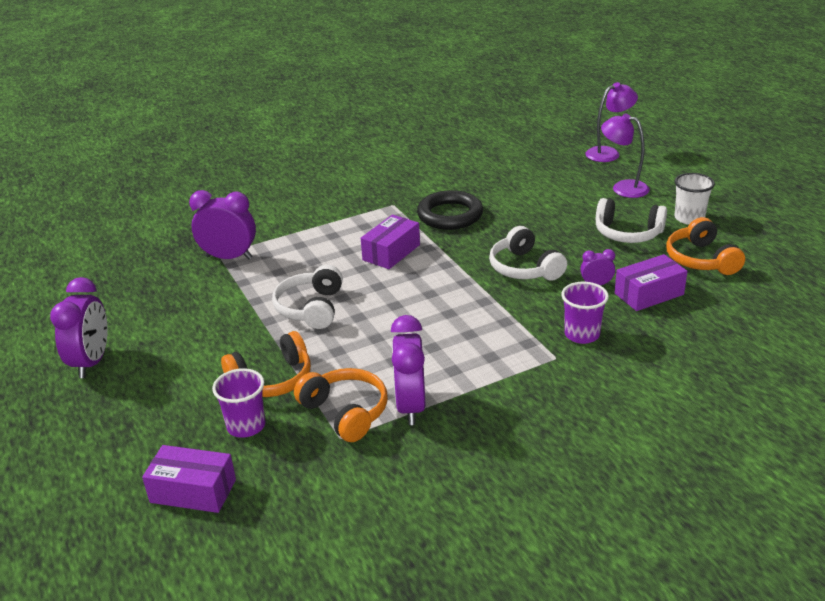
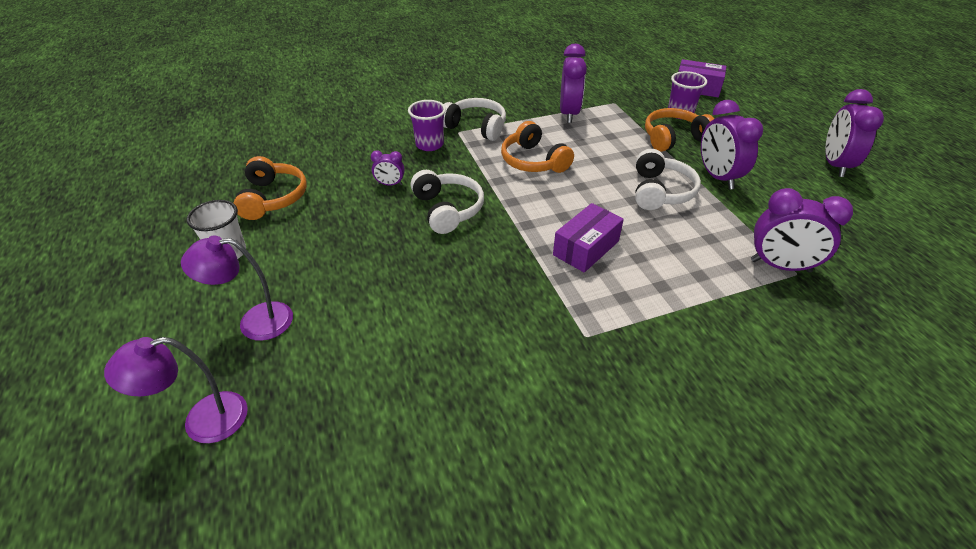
camera: 175 degrees left, 10 degrees up
(241, 331) = (717, 177): none -> purple clock
(345, 412) = (613, 114): orange headphones -> orange headphones (533, 161)
(450, 215) = (508, 301): black ring -> none
(623, 187) = (255, 322): purple lamp -> purple lamp turned 135 degrees clockwise
(627, 233) = (314, 240): white headphones -> white headphones (476, 127)
(649, 294) = (351, 170): purple box -> none

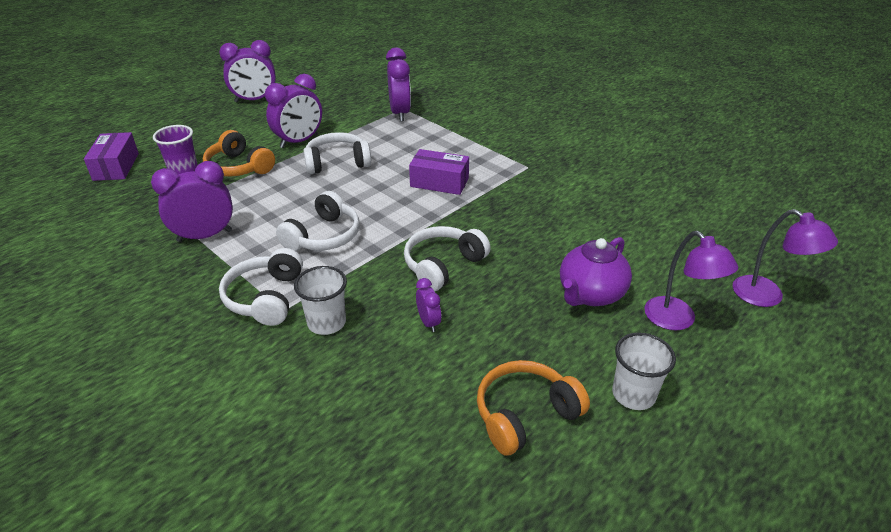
camera: 115 degrees left, 5 degrees down
(337, 280) = (590, 294): none -> purple teapot
(429, 144) = (326, 323): purple cup -> white cup
(533, 161) = (323, 236): orange headphones -> white headphones

